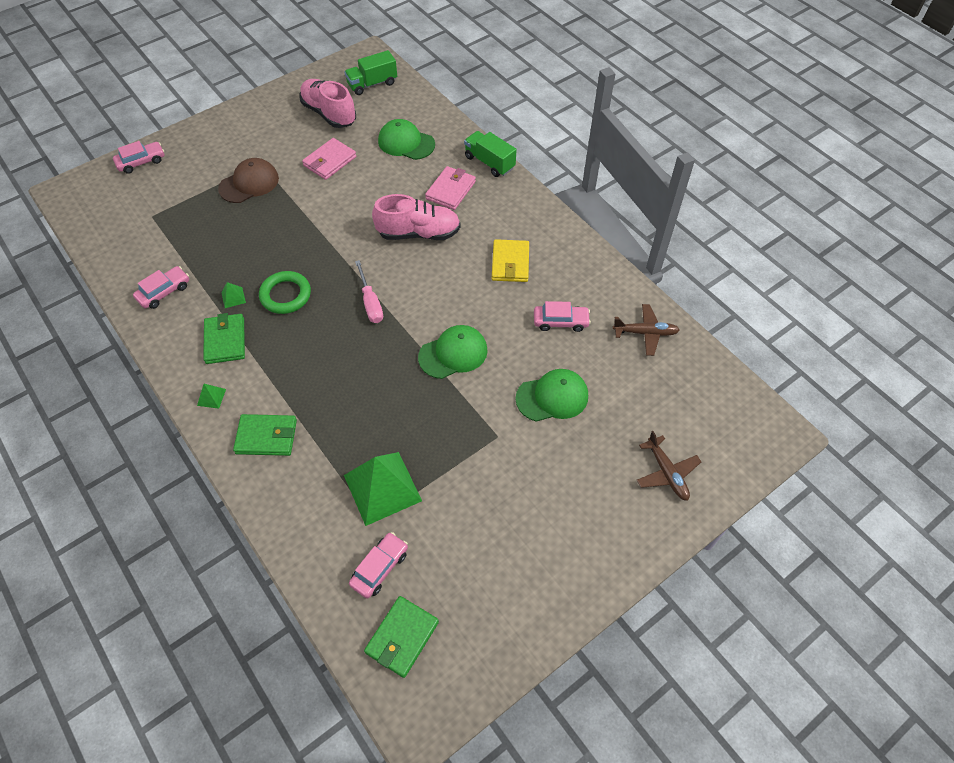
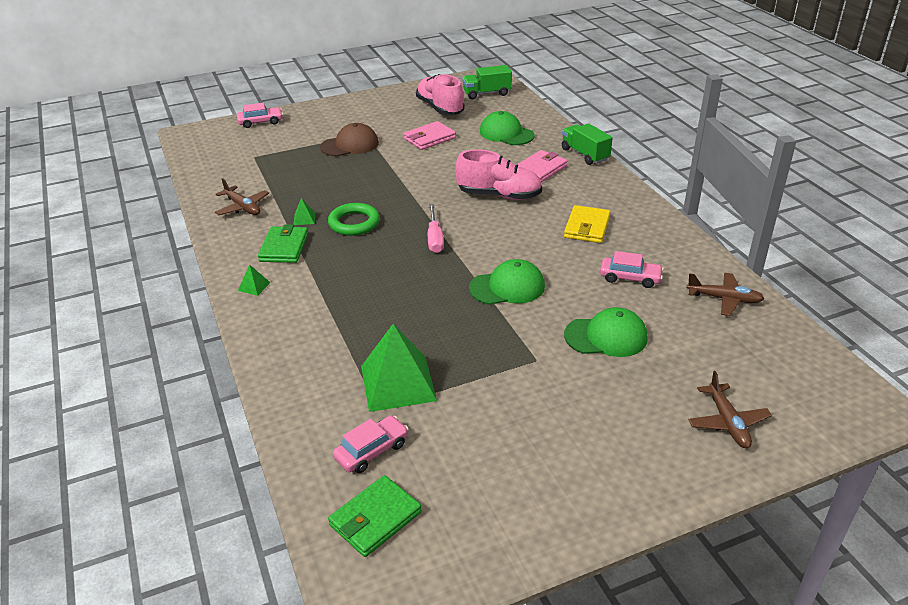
camera: 15 degrees right, 20 degrees down
(164, 292) = (243, 207): pink car -> brown plane
(266, 437) = (295, 324): green wallet -> none

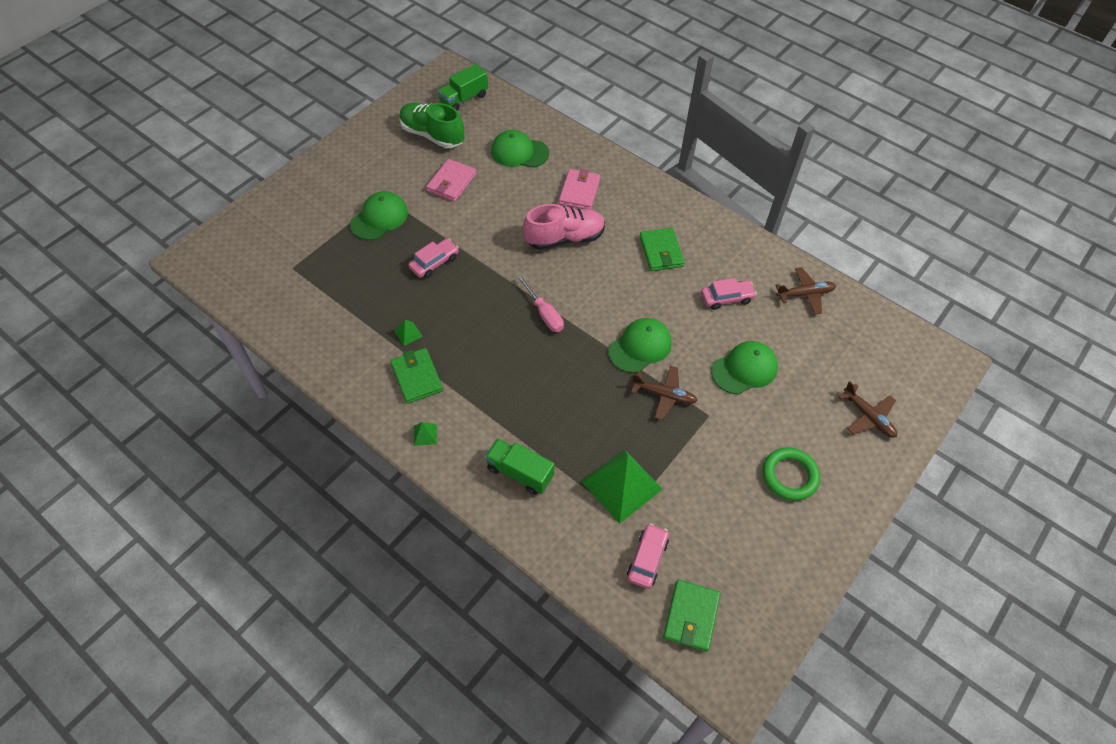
camera: 30 degrees left, 20 degrees up
(243, 207) = (336, 341): brown plane -> brown plane (664, 395)
(260, 122) = (259, 215): pink car -> pink car (434, 263)
(350, 145) = (379, 218): brown cap -> green cap
(354, 223) = (459, 322): green ring -> green ring (789, 476)
(440, 108) = (432, 135): pink shoe -> green shoe
(585, 154) = (606, 158): green truck -> green truck (520, 472)
(587, 227) = (661, 251): yellow wallet -> green wallet

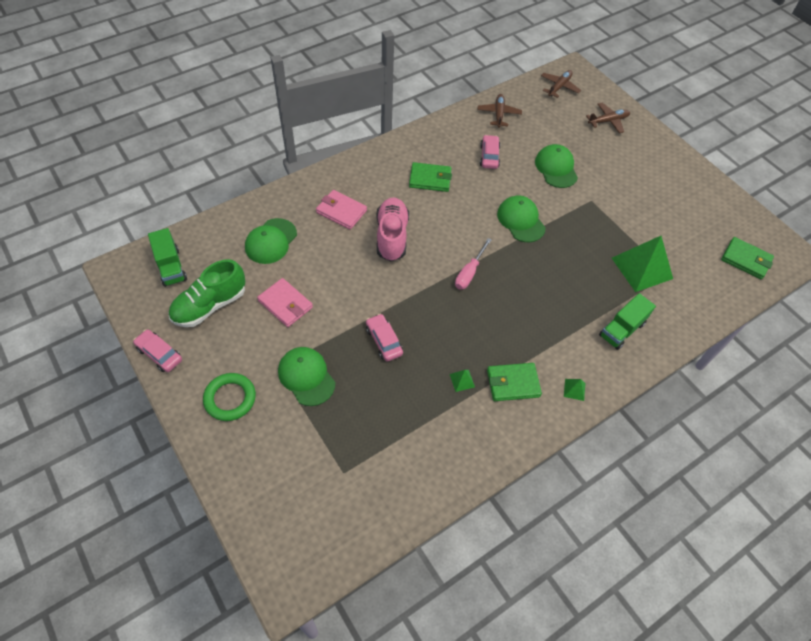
camera: 75 degrees left, 0 degrees up
(544, 313) = (469, 272): pink screwdriver -> pink screwdriver turned 135 degrees clockwise
(647, 559) = (702, 271): pink car -> pink car (159, 354)
(664, 395) = (568, 220): brown plane -> brown plane (559, 87)
(789, 476) = (647, 175): green ring -> green ring (230, 398)

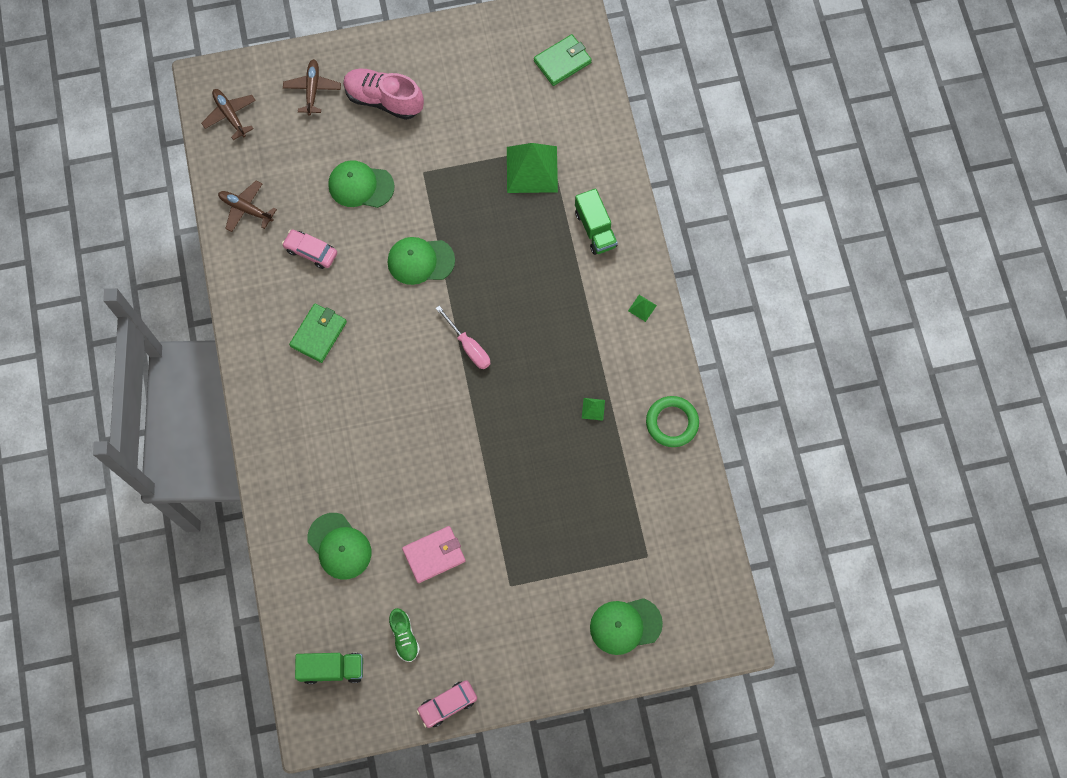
camera: 65 degrees left, 15 degrees up
(210, 305) = (404, 637): green shoe -> green shoe, size x0.55
(230, 398) = (529, 643): green ring -> green ring (672, 422)
(306, 376) = (532, 559): green cap -> green cap (625, 625)
(341, 211) = (327, 453): pink wallet -> none
(384, 341) = (519, 468): pink car -> none
(392, 236) = (386, 409): pink shoe -> pink shoe (384, 100)
(513, 383) = (614, 362): green wallet -> none

